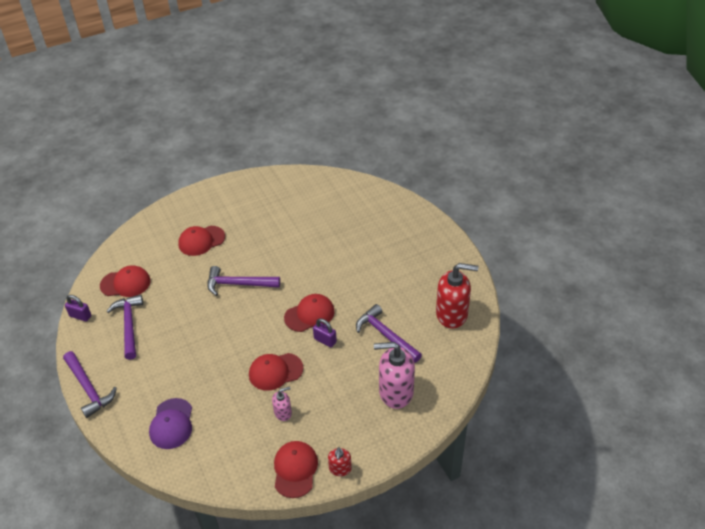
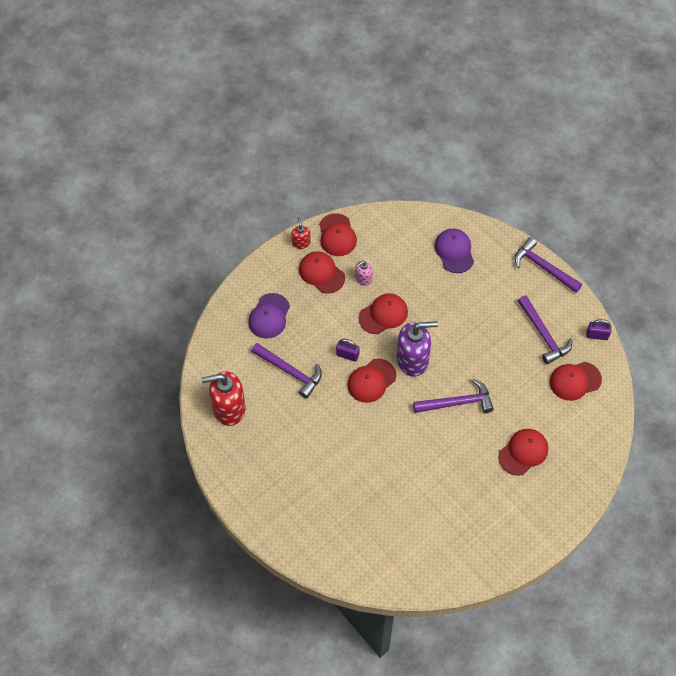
camera: 165 degrees right, 15 degrees up
(263, 325) = (412, 360): none -> purple soap dispenser
(326, 427) = (321, 273): none -> red cap
(395, 392) = (269, 316): pink soap dispenser -> purple cap

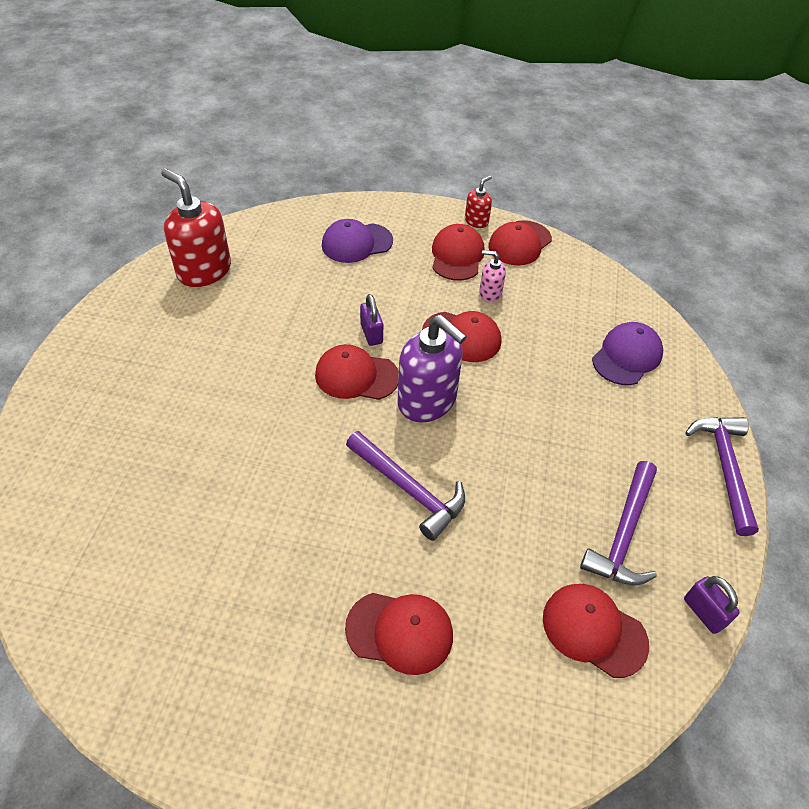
camera: 50 degrees right, 10 degrees down
(290, 372) = (300, 296): purple hammer -> none

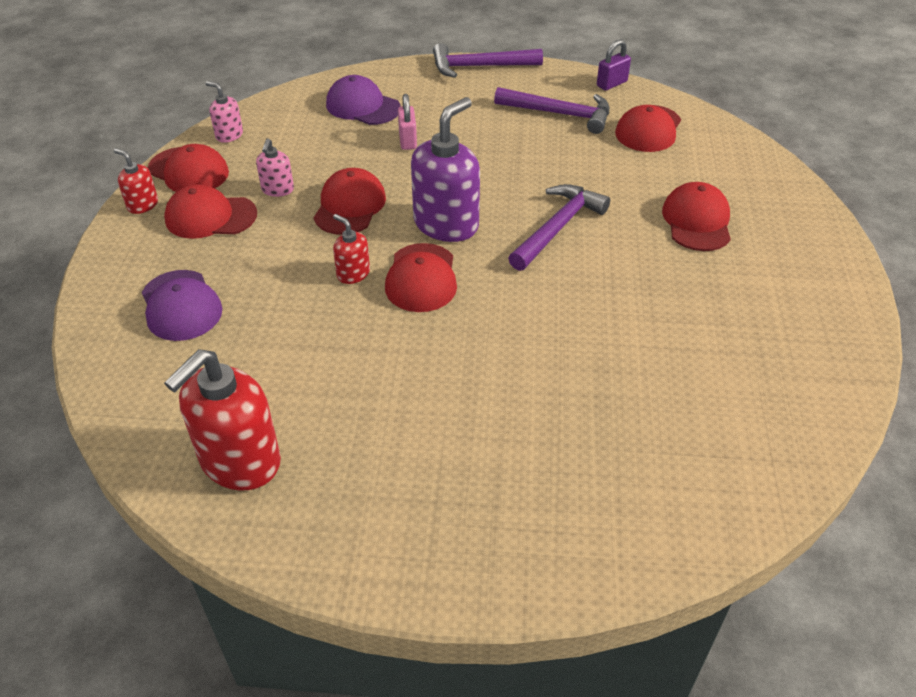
camera: 95 degrees left, 5 degrees down
(371, 334) = (353, 273): purple padlock -> red soap dispenser
(565, 386) = (407, 140): none -> pink padlock
(573, 265) = (229, 135): none -> pink soap dispenser

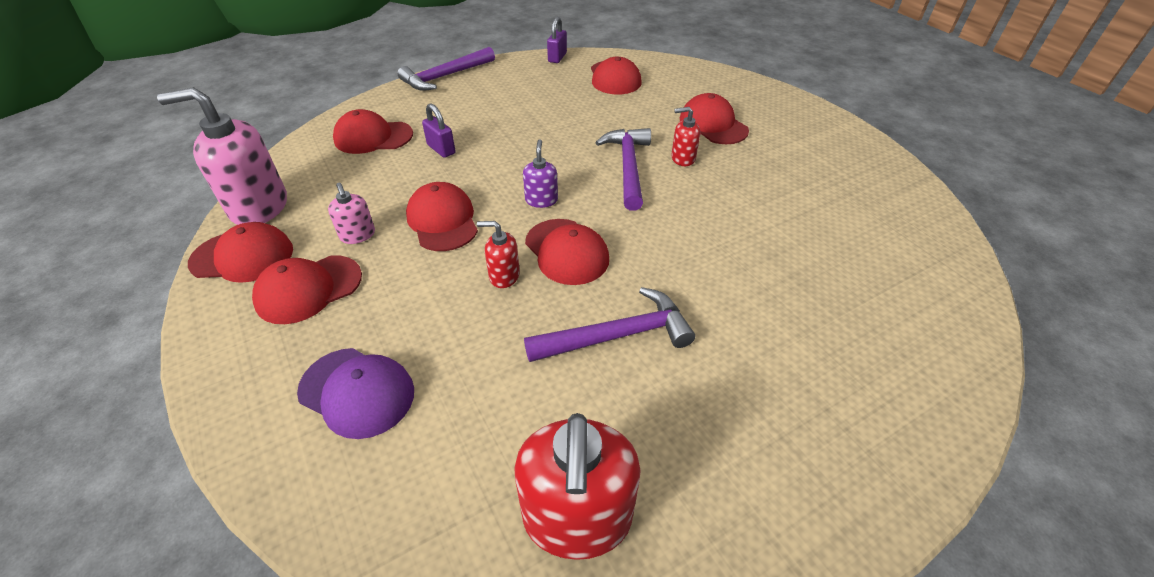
camera: 35 degrees left, 0 degrees up
(142, 205) = (216, 311): red soap dispenser -> red soap dispenser (682, 158)
(229, 135) = (259, 207): pink soap dispenser -> pink soap dispenser, size x2.04
(362, 106) = (373, 137): purple cap -> red cap
(407, 140) = (441, 149): pink padlock -> purple padlock
(446, 224) = (541, 200): purple soap dispenser -> purple soap dispenser, size x0.49
(559, 114) = (542, 89): purple hammer -> purple hammer (617, 335)

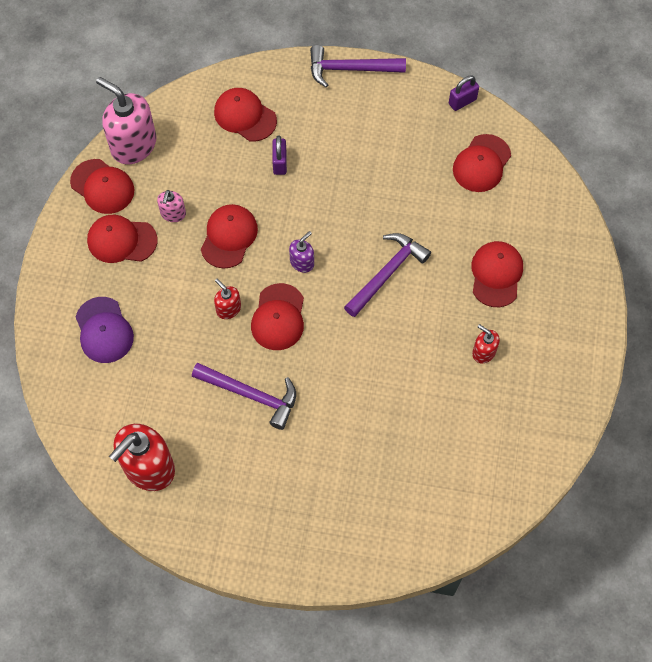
camera: 40 degrees right, 20 degrees up
(682, 158) = (433, 292): red soap dispenser -> red soap dispenser (483, 352)

